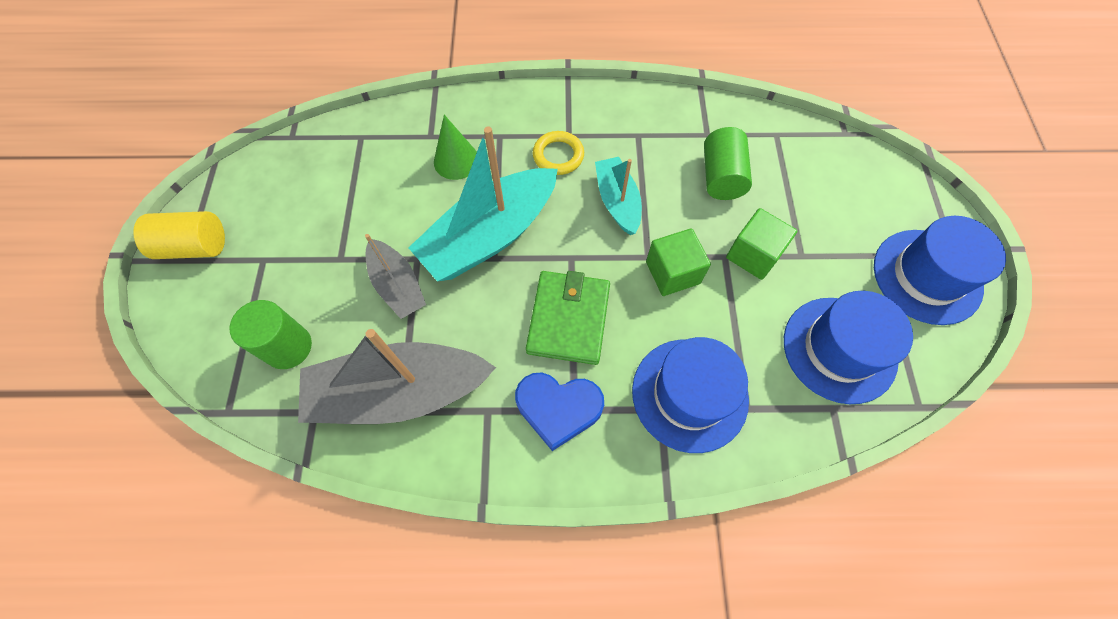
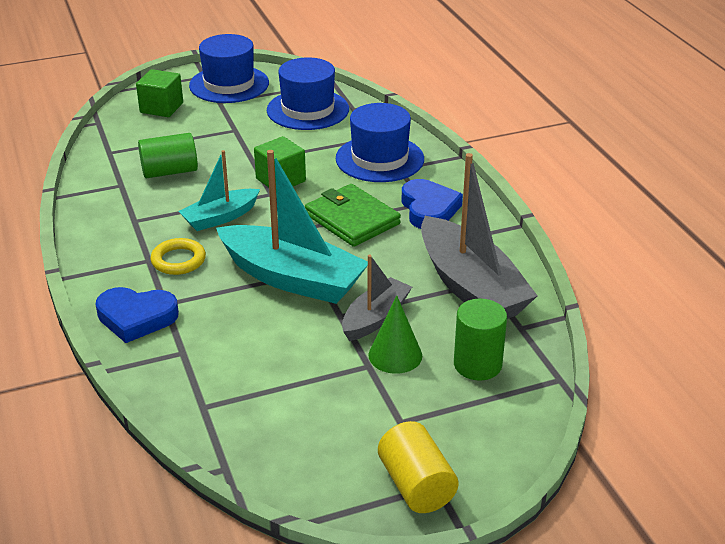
camera: 110 degrees left, 30 degrees down
(456, 161) = (210, 323): green cone -> green cone (395, 355)
(489, 114) = (136, 317): none -> blue heart
(568, 319) = (352, 219): green wallet -> green wallet turned 60 degrees clockwise
(753, 255) = (244, 148): green cube -> green cube (161, 108)

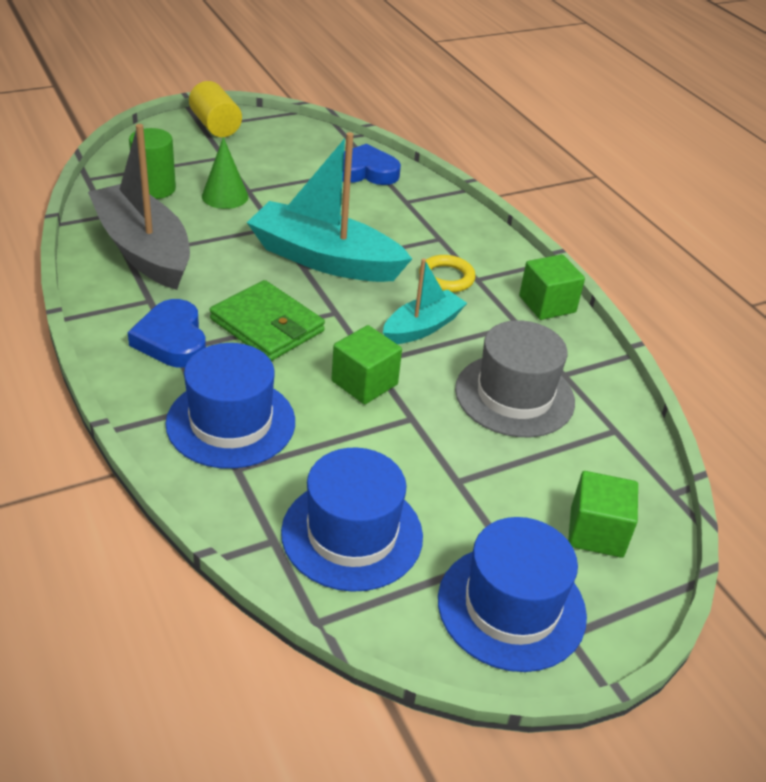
camera: 170 degrees right, 5 degrees up
(96, 236) = (547, 304): none -> green cube
(136, 317) = (459, 226): blue heart -> blue heart (365, 171)
(169, 171) = (514, 395): green cylinder -> grey hat
(375, 318) = (241, 224): grey boat -> none

